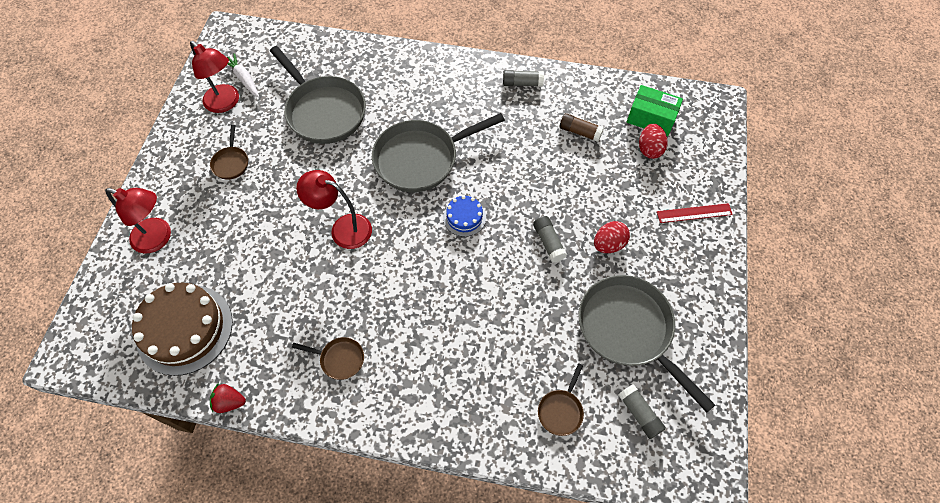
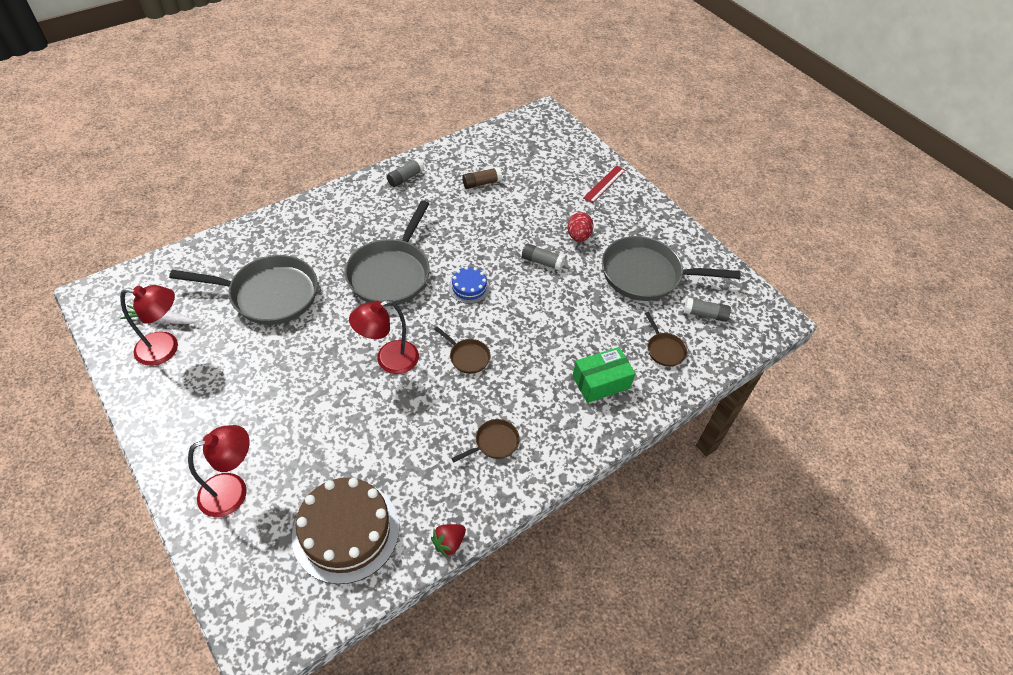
camera: 50 degrees left, 10 degrees down
(231, 163) = (230, 387): brown pan -> brown pan (467, 357)
(649, 149) = (536, 165): red egg -> none
(651, 118) = (516, 146): green box -> green box (601, 382)

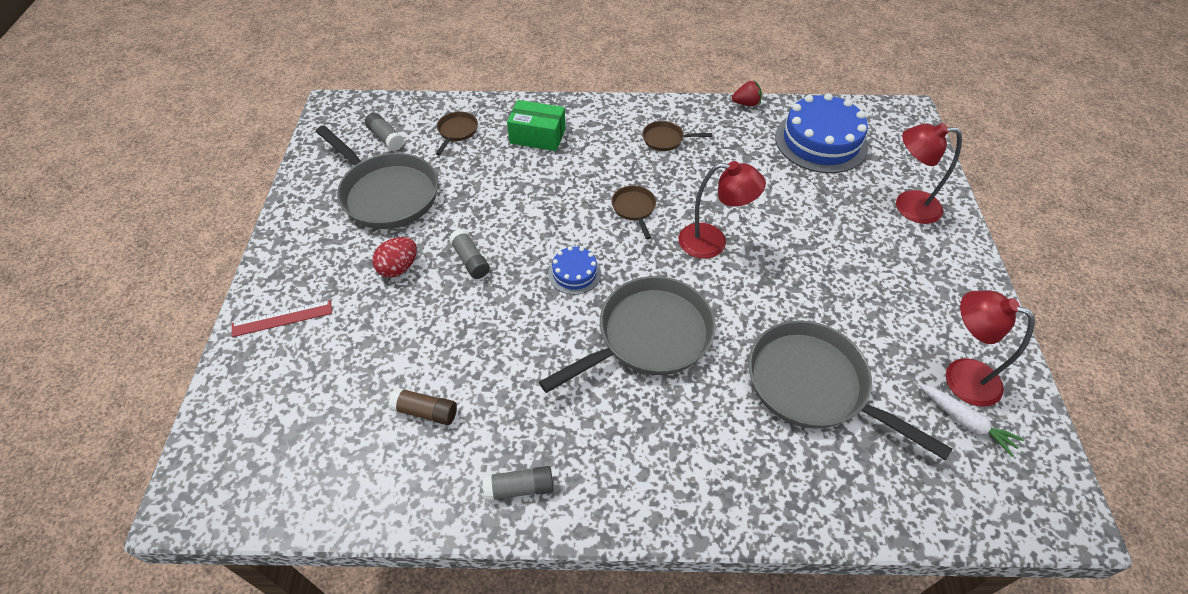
camera: 140 degrees left, 0 degrees up
(346, 531) = (820, 141): brown cake -> blue cake

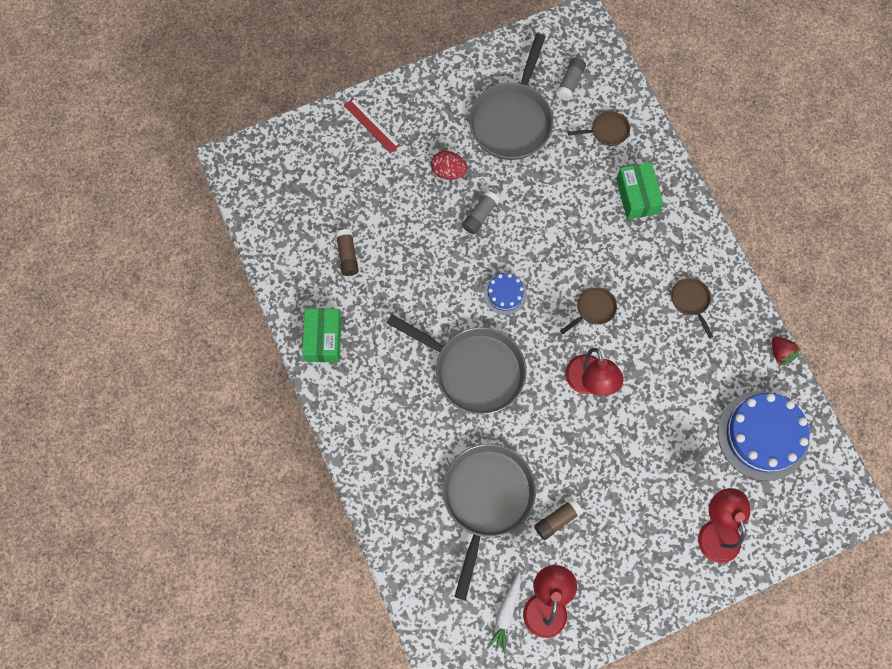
camera: 65 degrees right, 20 degrees up
(519, 488) = (323, 339): grey glue stick -> green box
(860, 327) = (557, 520): none -> brown glue stick

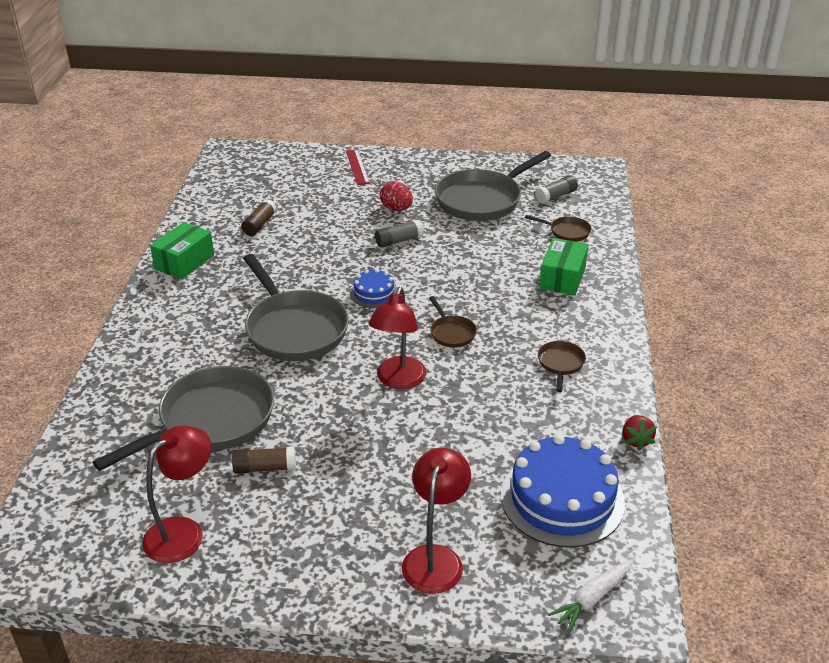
camera: 30 degrees right, 35 degrees down
(506, 613) = (134, 519): white carrot -> white carrot (592, 598)
(593, 309) = (451, 333): brown pan -> brown pan turned 75 degrees clockwise

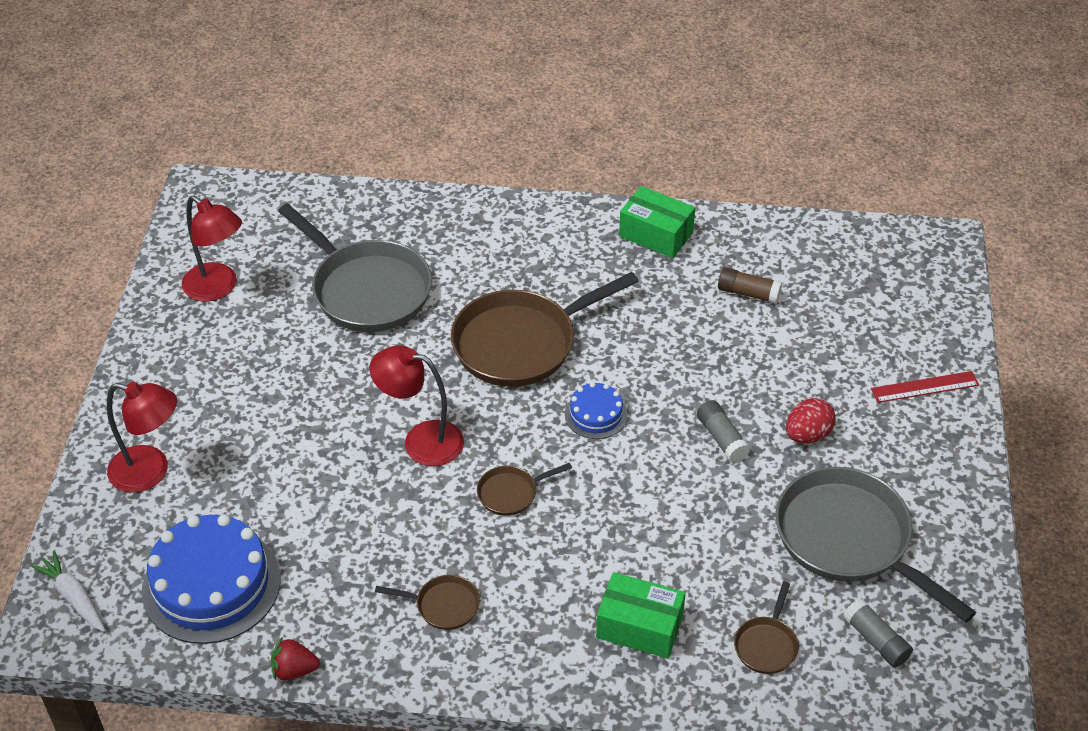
camera: 90 degrees right, 10 degrees up
(265, 468) = (293, 337): brown glue stick -> none
(294, 329) = (521, 343): grey pan -> brown pan

